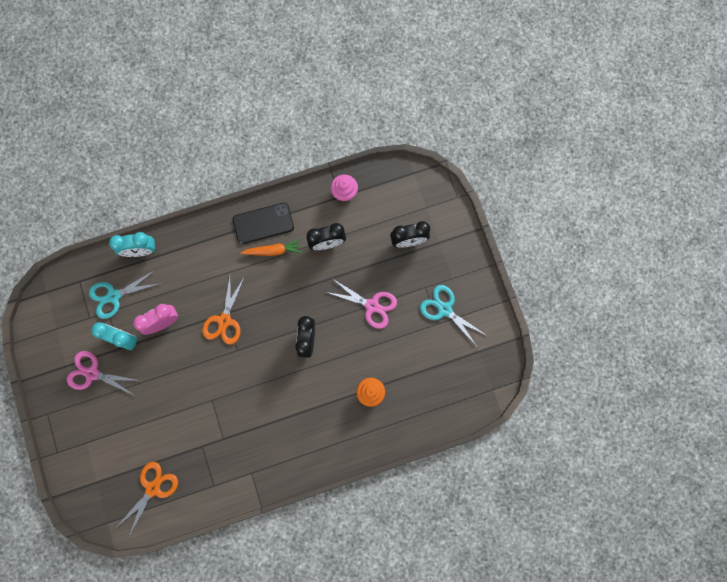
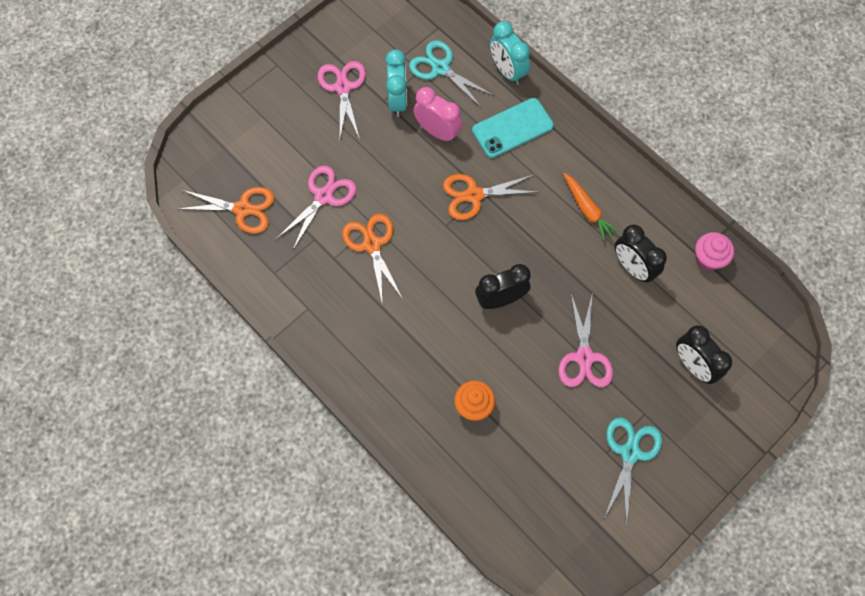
camera: 65 degrees right, 10 degrees down
(172, 425) = (324, 196): none -> pink scissors
(187, 269) = (512, 128): none -> turquoise phone
(226, 408) = (372, 244): none -> orange scissors
(263, 223) = (614, 184): black phone -> none

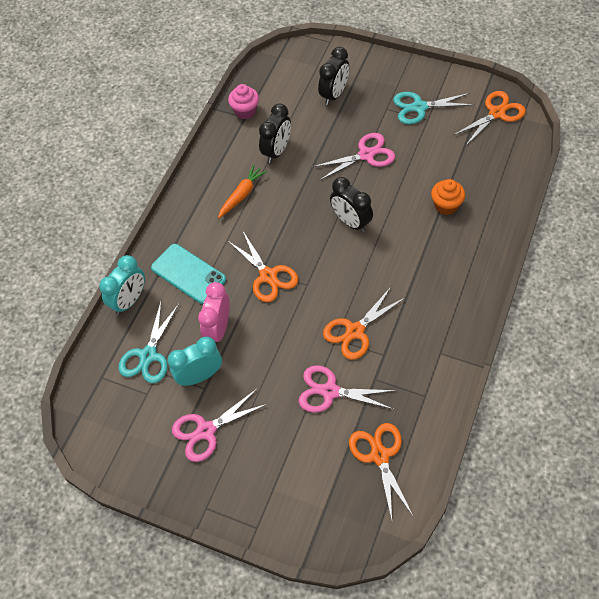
camera: 110 degrees left, 10 degrees down
(580, 540) = (496, 113): none -> orange scissors

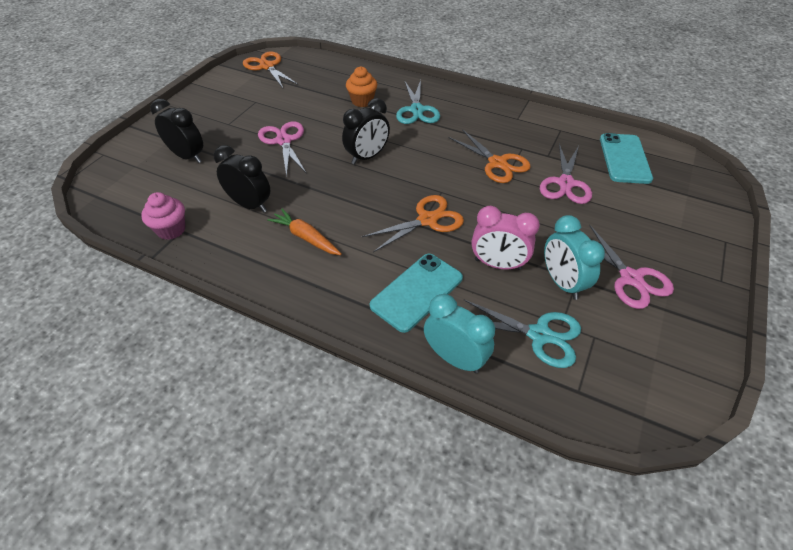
camera: 90 degrees left, 10 degrees down
(379, 455) = (624, 158): orange scissors -> turquoise phone
(419, 107) = (238, 104): turquoise scissors -> turquoise scissors (417, 110)

